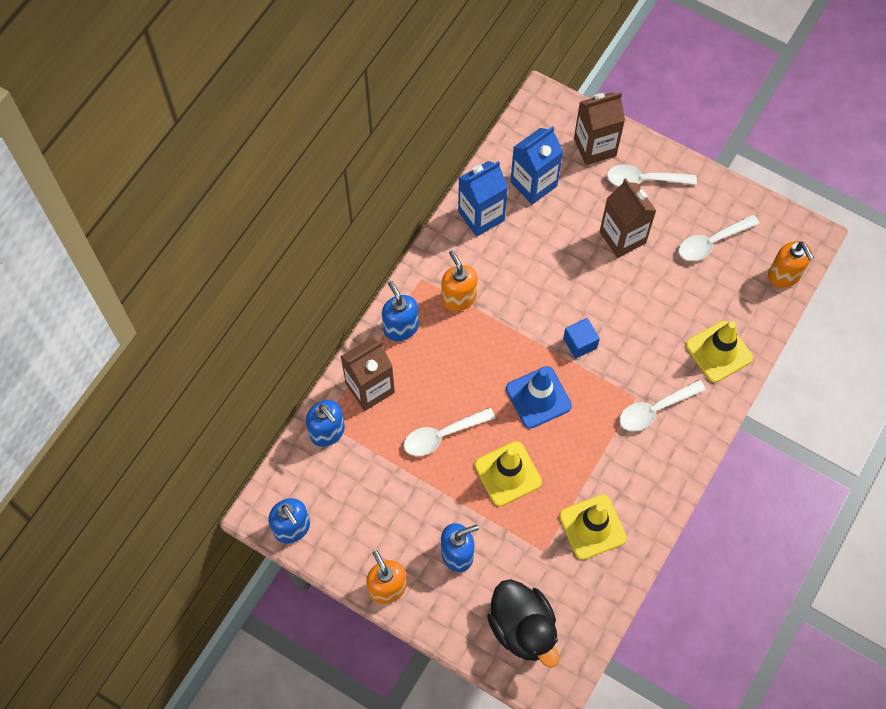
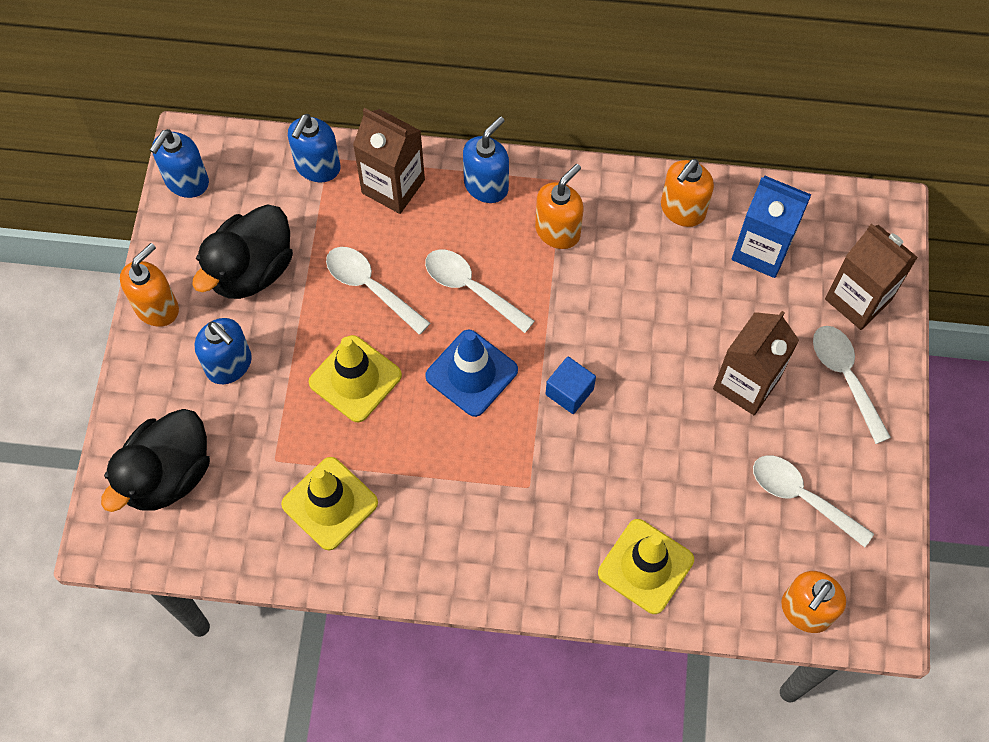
camera: 65 degrees right, 0 degrees up
(389, 510) = (251, 270): none -> black duck
(481, 216) = (682, 210): blue carton -> orange soap dispenser
(655, 410) = (523, 517): white spoon -> white spoon (471, 288)

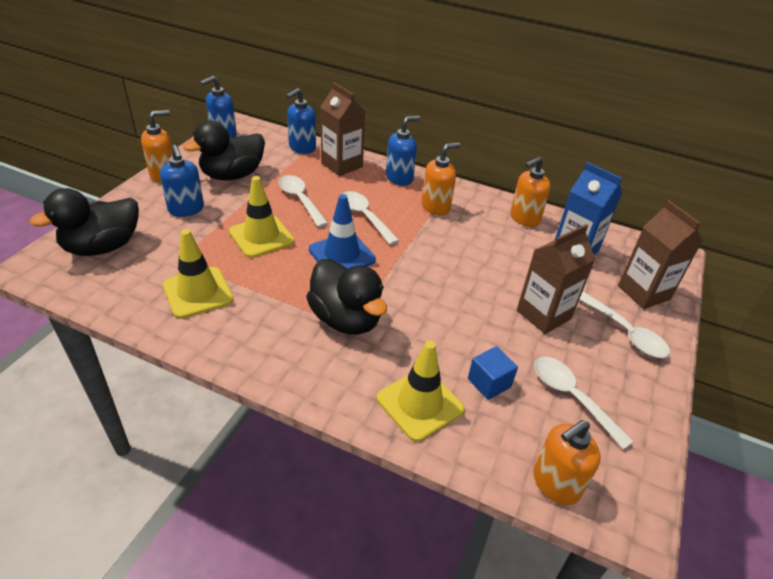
camera: 15 degrees right, 25 degrees down
(521, 478) = (346, 319): none -> black duck
(569, 392) = (406, 282): blue cube -> blue cube (489, 383)
(845, 377) = (625, 332): white spoon -> white spoon turned 150 degrees clockwise

